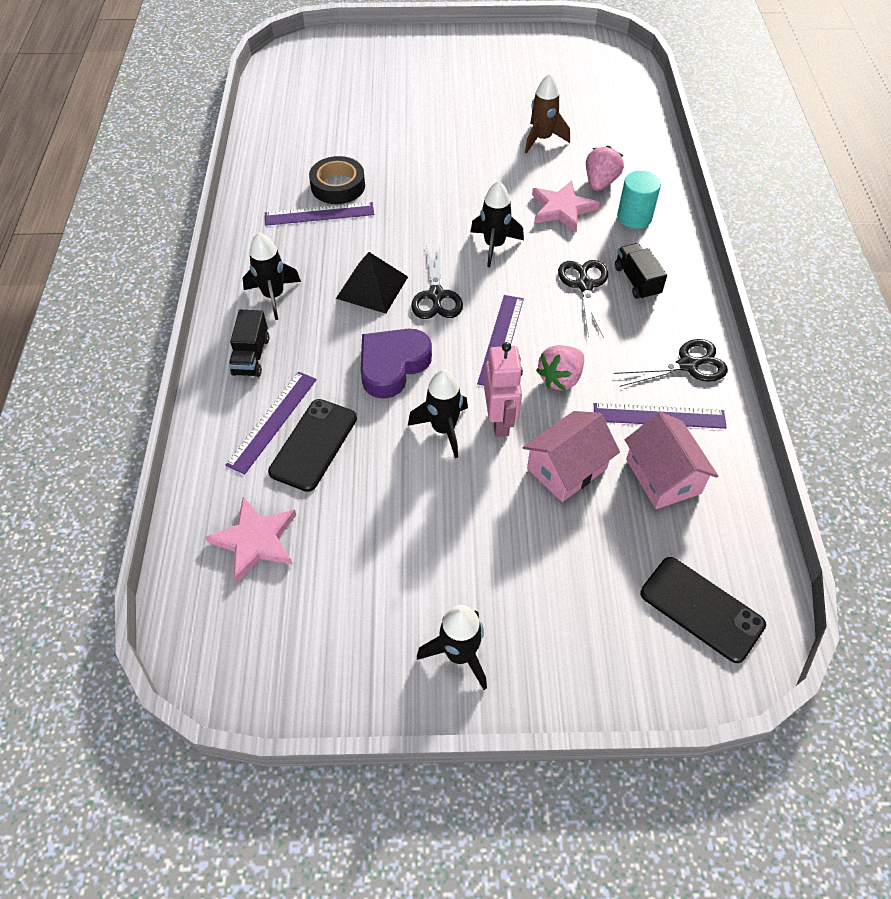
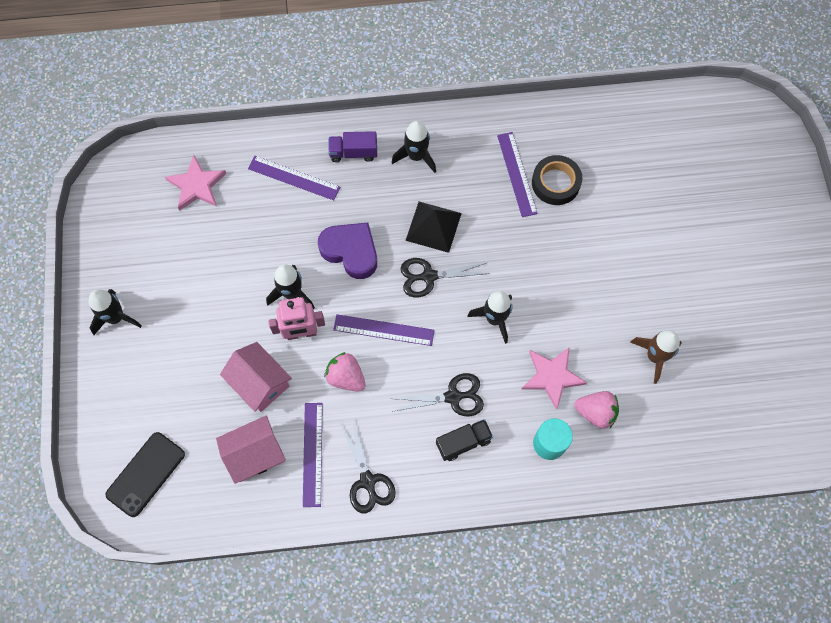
camera: 85 degrees right, 15 degrees up
(251, 356) = (353, 152): black truck -> purple truck
(313, 445) = (274, 208): black phone -> none

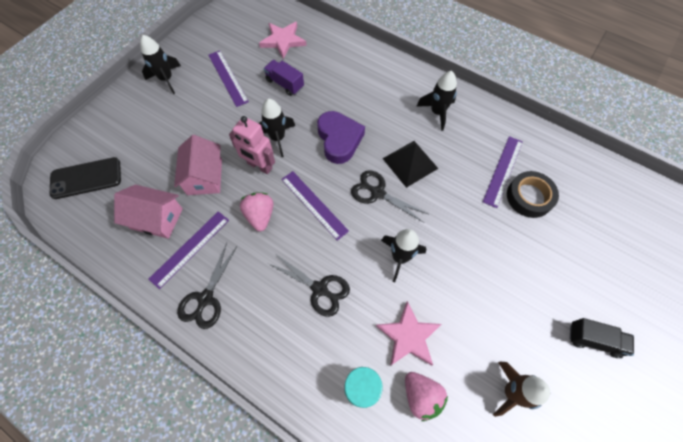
camera: 40 degrees right, 5 degrees down
(294, 178) = (344, 73): purple ruler -> purple ruler (227, 78)
(353, 152) = (396, 83): purple truck -> purple truck (285, 84)
(463, 442) = (296, 329): black truck -> black truck (593, 340)

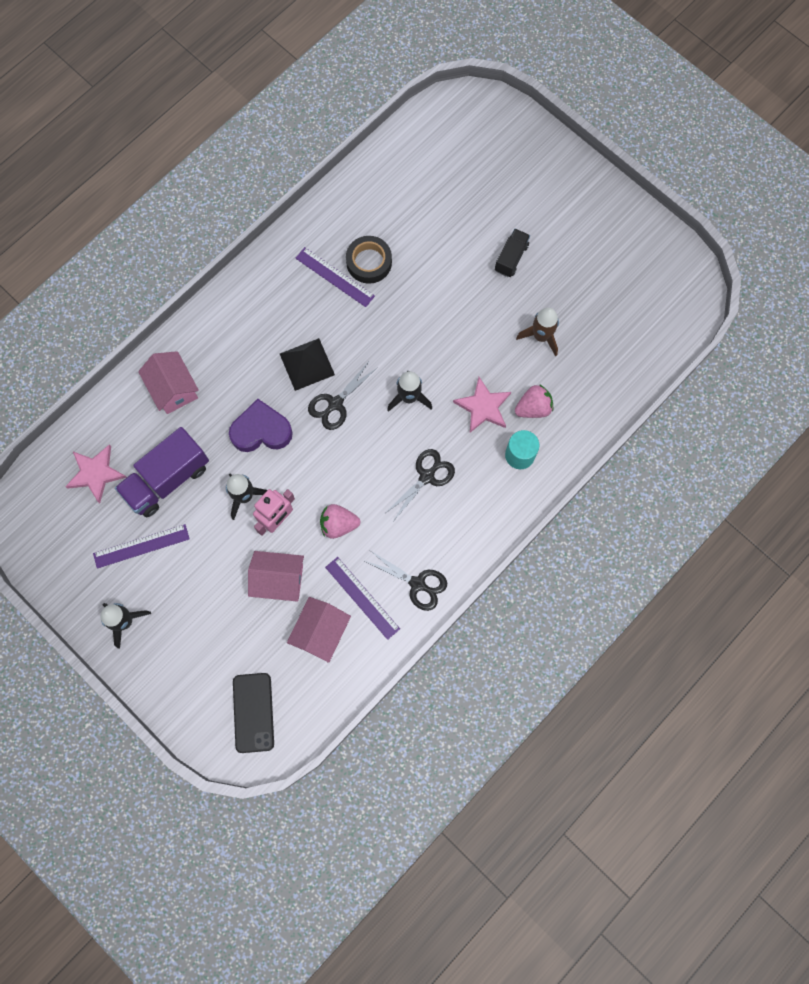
camera: 80 degrees left, 10 degrees up
(285, 84) = (167, 479): purple truck -> purple truck, size x1.82
(314, 204) = (336, 469): purple ruler -> none
(362, 74) = (173, 388): none -> pink house
(437, 112) = (248, 320): black rocket -> none

